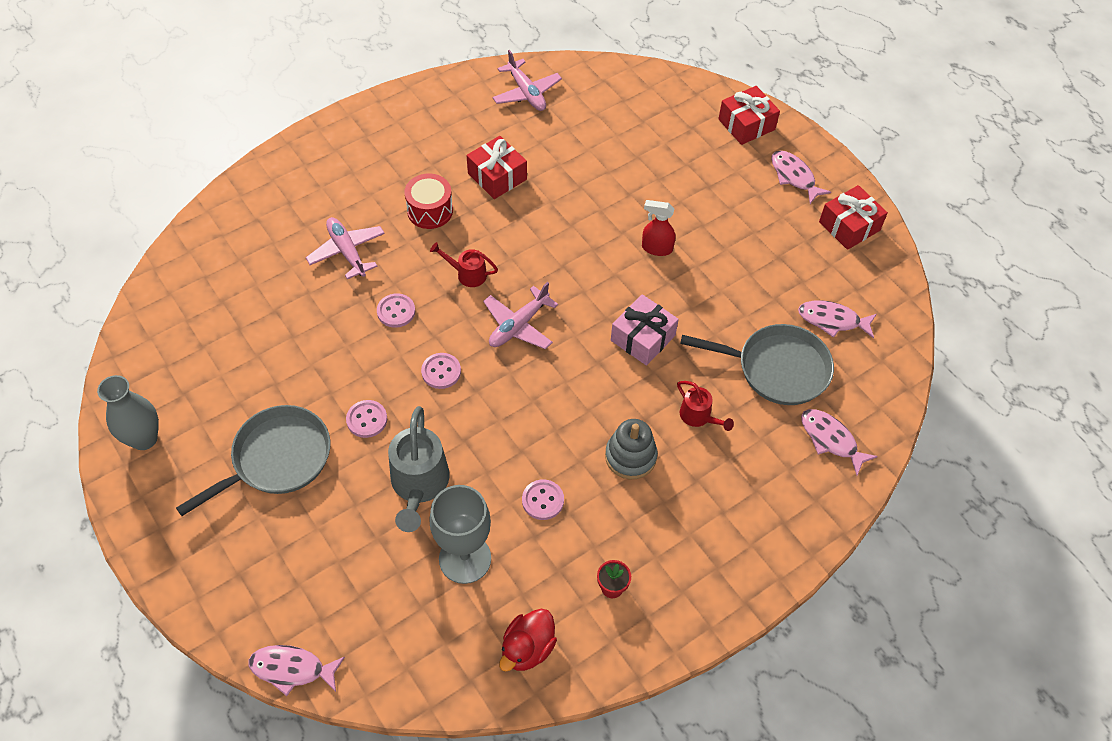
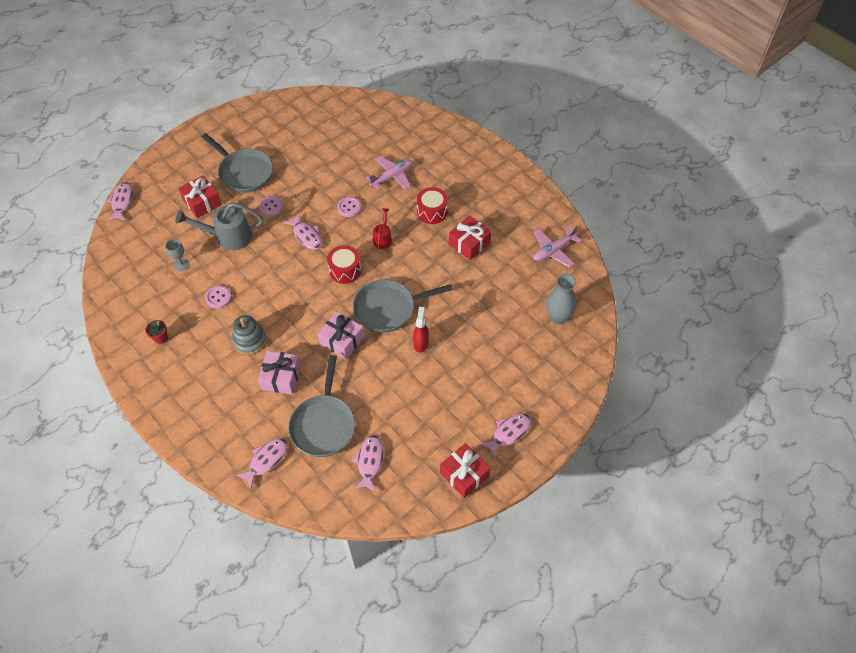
camera: 85 degrees right, 0 degrees up
(144, 438) = (255, 117): grey vase -> grey vase (558, 317)
(441, 372) = (306, 236): pink button -> pink fish
(465, 559) = (181, 265): grey goblet -> grey goblet, size x0.50
(518, 325) = (345, 270): pink plane -> red drum
(527, 648) = (126, 301): red duck -> none
(595, 279) = (388, 308): none -> grey pan
(698, 417) = (281, 377): red watering can -> pink gift
(746, 124) = (558, 396): red gift -> red gift (202, 202)

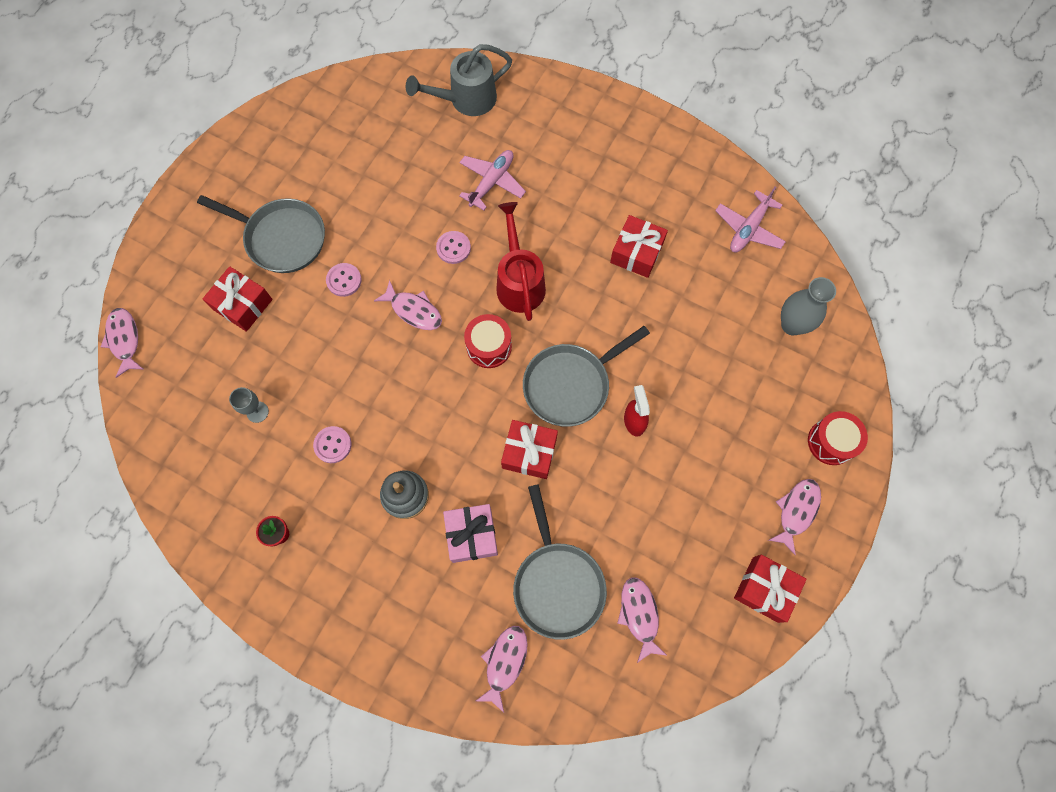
camera: 20 degrees left, 15 degrees up
(228, 237) = (304, 347): grey watering can -> grey watering can (466, 99)
(342, 340) = (529, 452): pink gift -> red gift
(383, 238) = (519, 281): red watering can -> red watering can, size x1.83
(432, 212) = (568, 220): red drum -> red drum (831, 442)

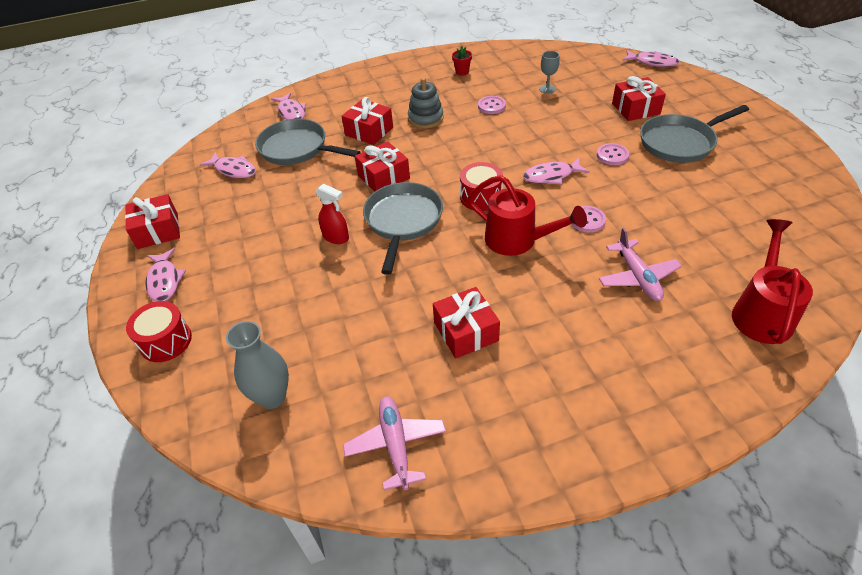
camera: 135 degrees right, 25 degrees down
(466, 99) = (761, 312): grey watering can -> red watering can
(471, 535) = (369, 131): pink gift -> red gift

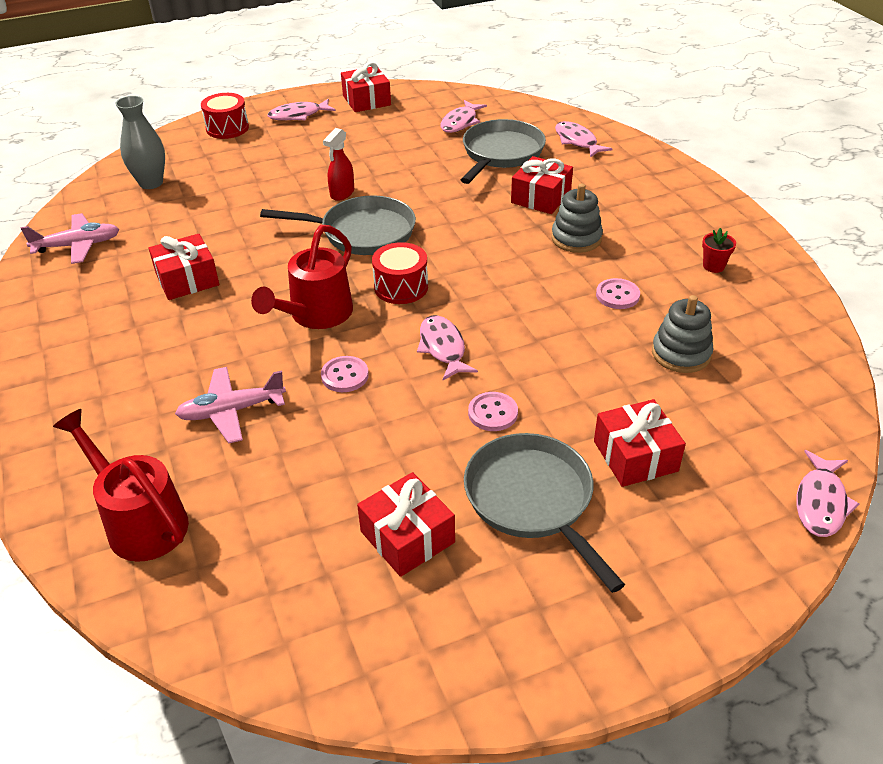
camera: 85 degrees right, 5 degrees down
(291, 112) = (577, 141): pink fish -> pink fish turned 90 degrees clockwise
(383, 177) = (444, 215): red gift -> red gift (407, 537)
(547, 89) = (681, 353): grey goblet -> grey stacking toy
(761, 312) = (140, 521): red watering can -> red watering can turned 150 degrees counterclockwise

